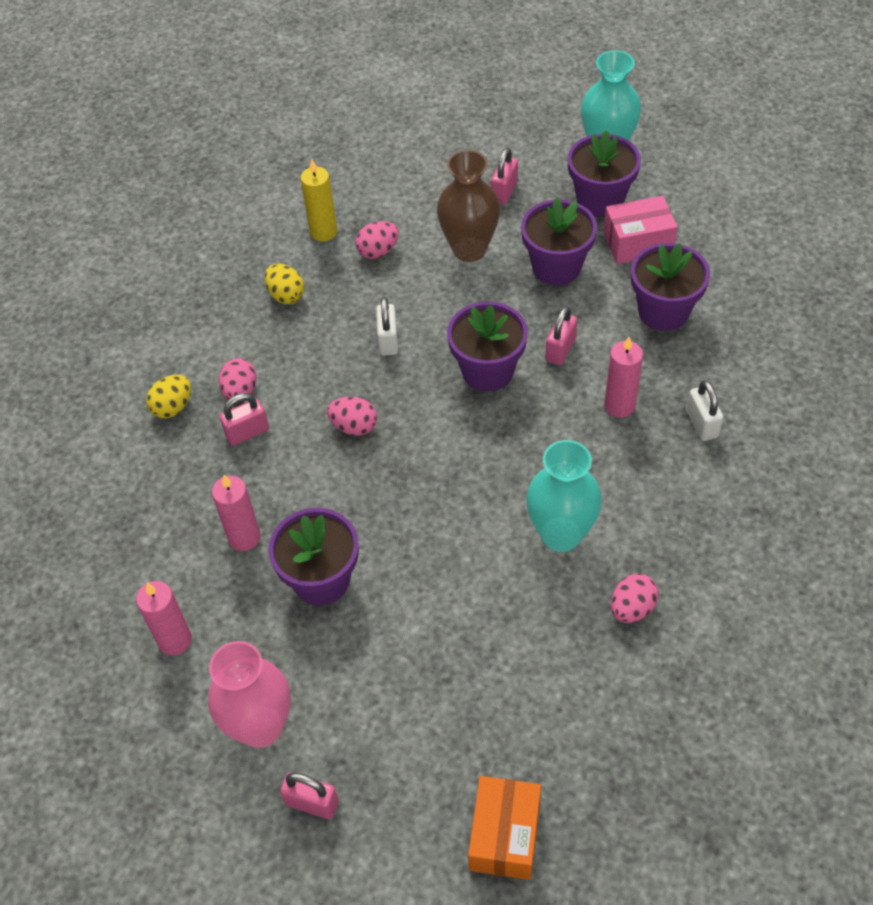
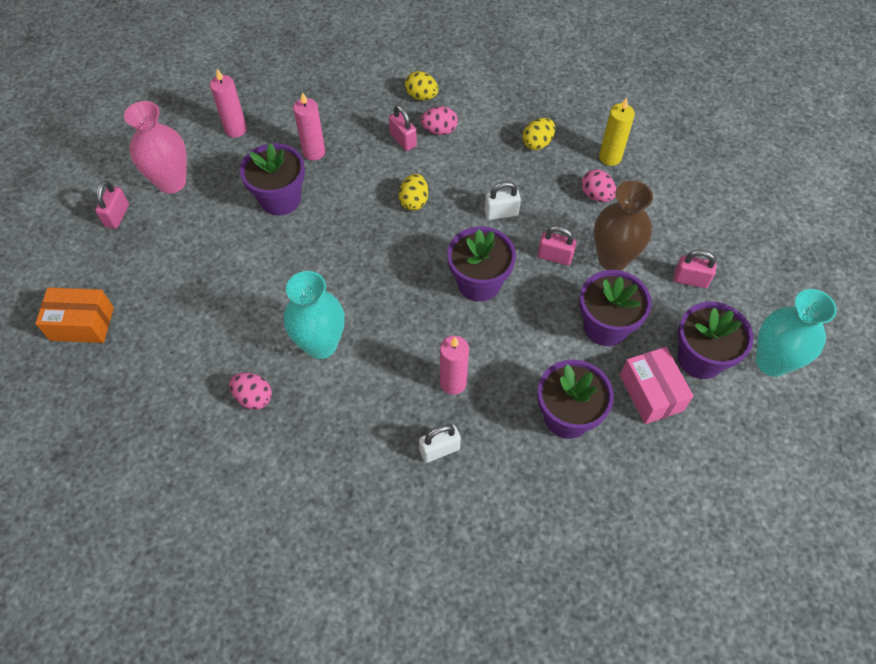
camera: 80 degrees right, 5 degrees up
(354, 426) = (414, 201): pink egg -> yellow egg
(560, 350) = (509, 334): pink padlock -> pink padlock (555, 256)

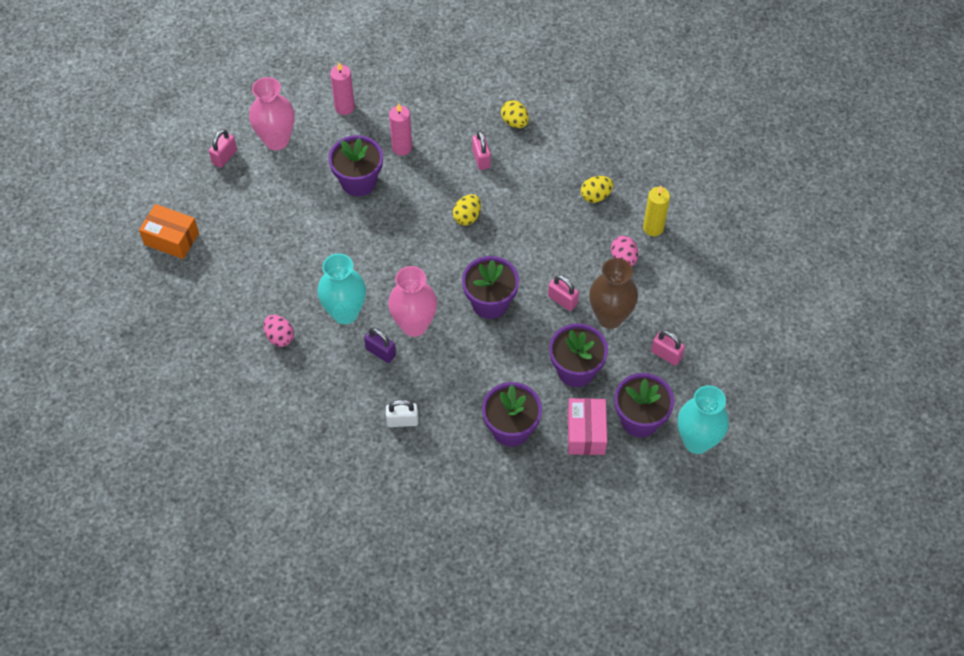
camera: 20 degrees right, 0 degrees up
(380, 377) = (380, 352): none -> purple padlock
(406, 334) = (414, 325): none -> pink vase
(439, 130) = (516, 159): pink egg -> none
(453, 383) = (434, 375): pink candle -> none
(501, 213) = (535, 249): white padlock -> none

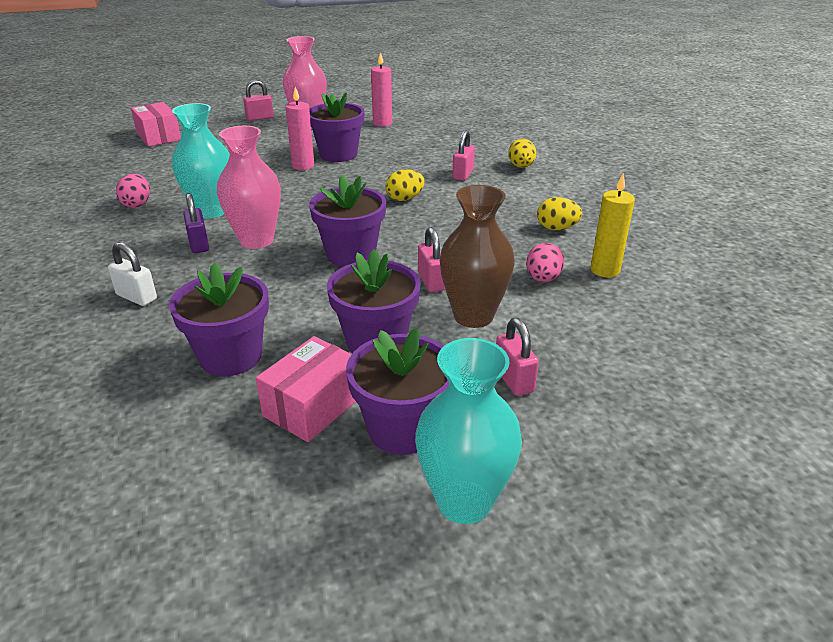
camera: 35 degrees right, 25 degrees down
(171, 239) = (158, 137): orange box -> pink box
(402, 147) = (400, 150): pink candle -> pink candle (303, 166)

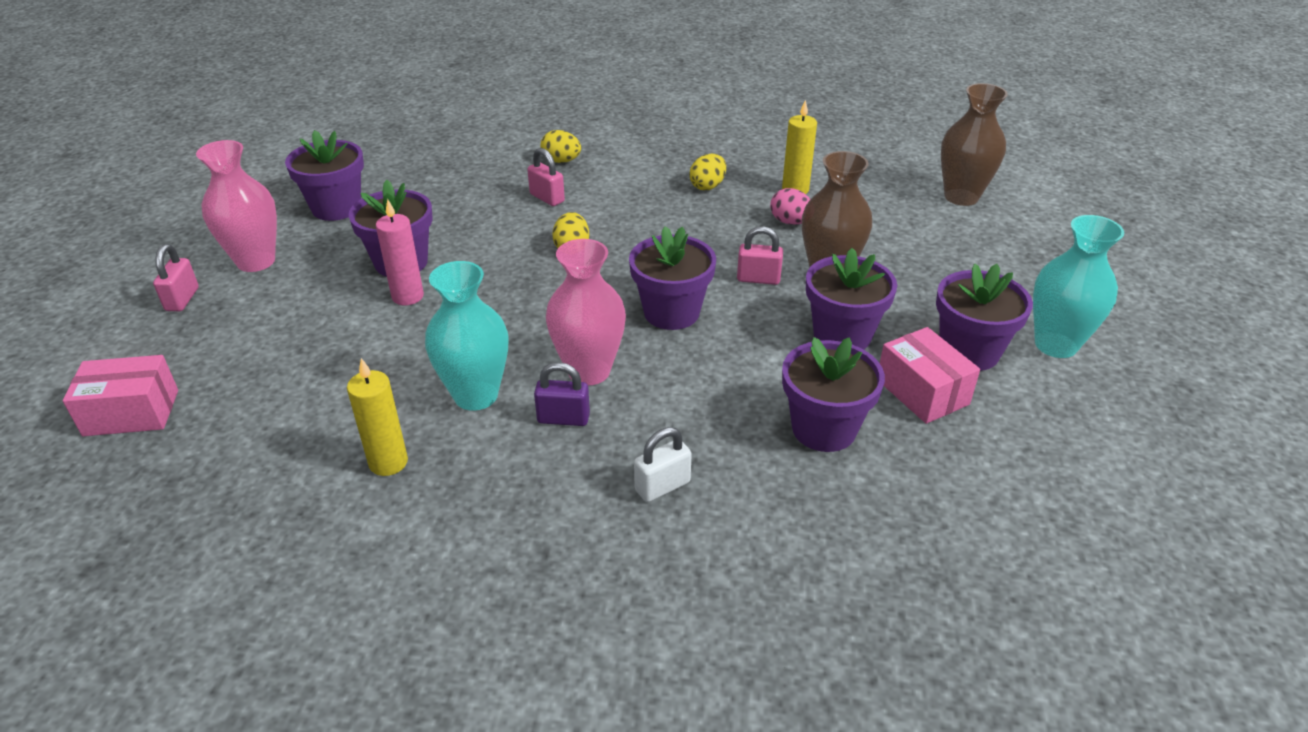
camera: 65 degrees left, 5 degrees up
(137, 204) = (388, 462): pink egg -> yellow candle
(382, 123) = (336, 208): pink candle -> purple flower pot
(514, 380) = (927, 282): pink padlock -> none
(727, 378) = (961, 197): none -> brown vase

